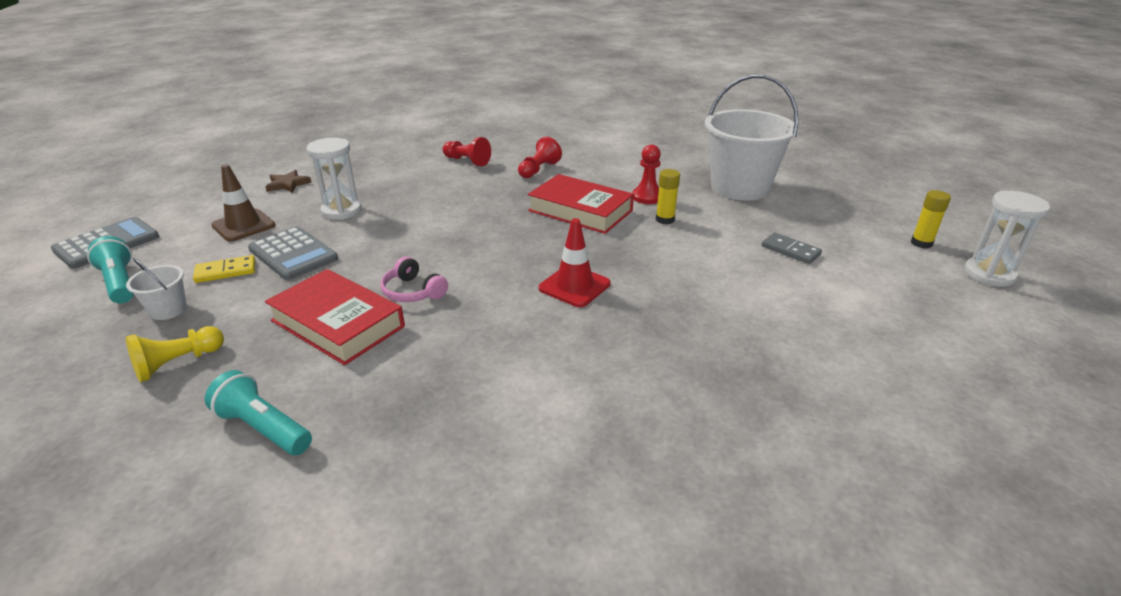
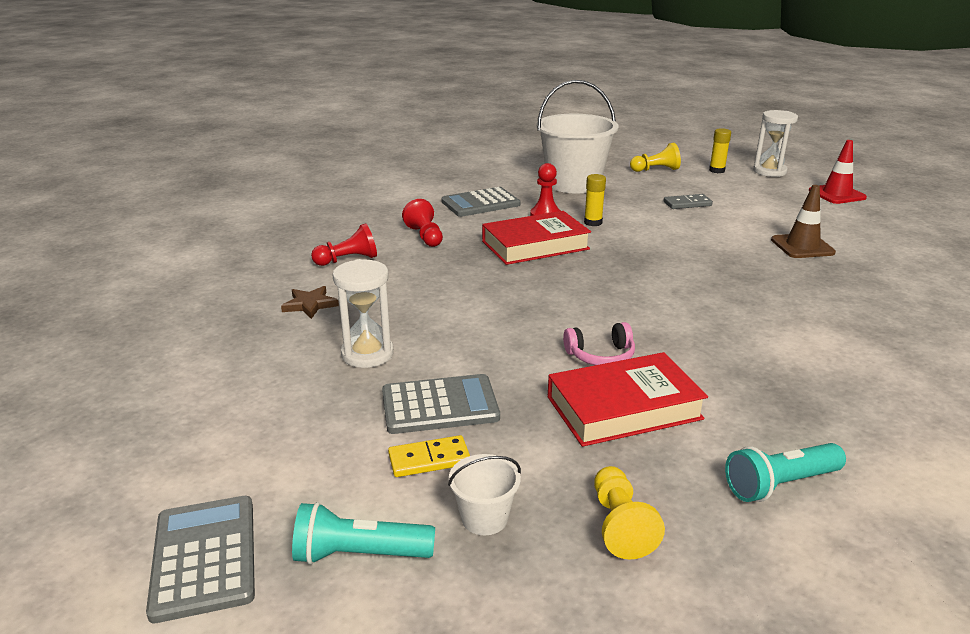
camera: 55 degrees left, 5 degrees down
(226, 271) = (429, 459): yellow domino -> yellow domino turned 60 degrees clockwise
(243, 225) = (313, 426): brown traffic cone -> brown traffic cone (802, 246)
(288, 184) = (231, 373): brown star -> brown star (310, 305)
(574, 286) = (663, 286): red traffic cone -> red traffic cone (837, 194)
(630, 167) = (480, 203): none -> grey calculator
(853, 212) = (655, 170): none -> yellow pawn

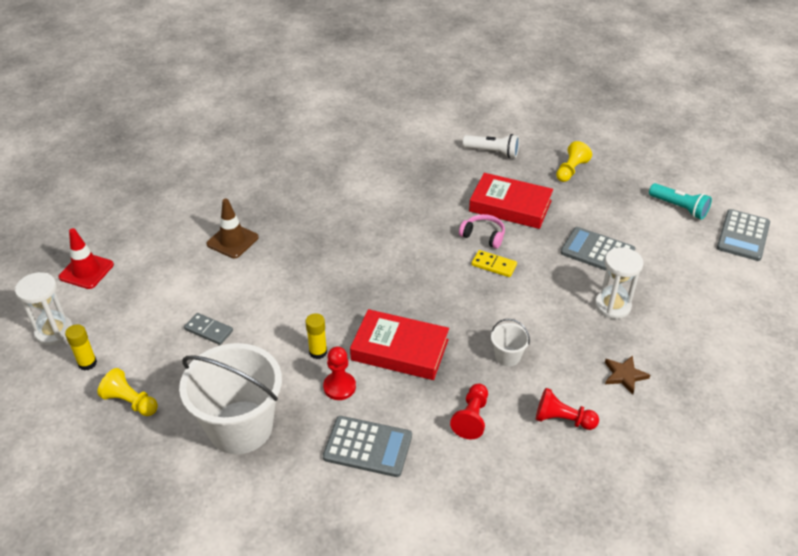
camera: 140 degrees left, 15 degrees up
(429, 459) = (624, 228): yellow domino -> yellow domino (494, 265)
(484, 518) = (620, 196): white bucket -> white bucket (507, 356)
(779, 484) = (493, 152): turquoise flashlight -> white flashlight

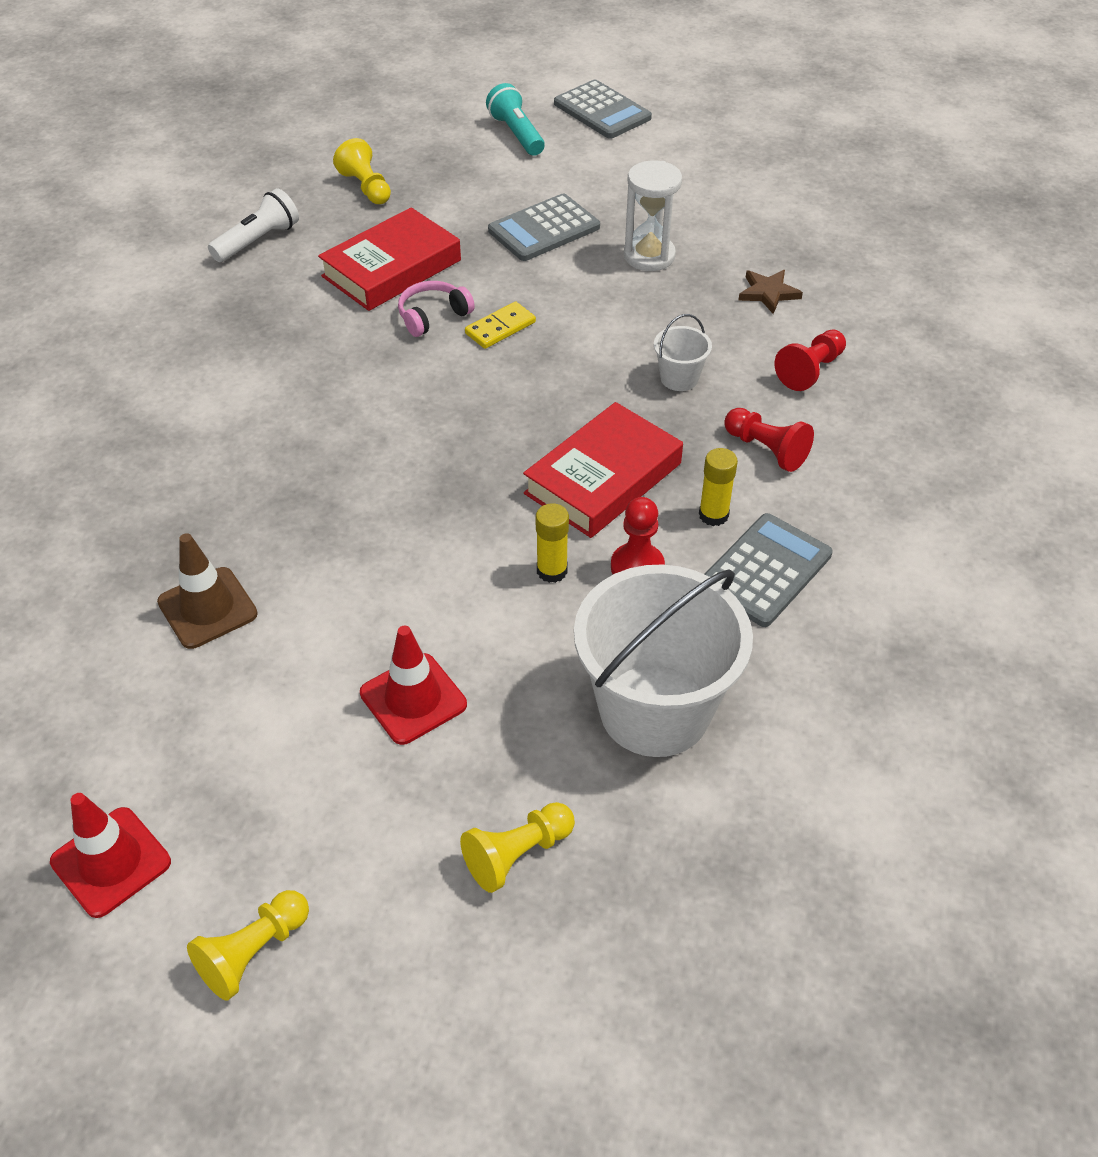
camera: 65 degrees left, 5 degrees up
(54, 332) = (253, 952): white hourglass -> yellow pawn
(87, 363) = (379, 907): yellow glue stick -> yellow glue stick (713, 515)
(209, 330) = (413, 699): grey domino -> red traffic cone
(679, 208) = (516, 134): turquoise flashlight -> turquoise flashlight turned 90 degrees counterclockwise

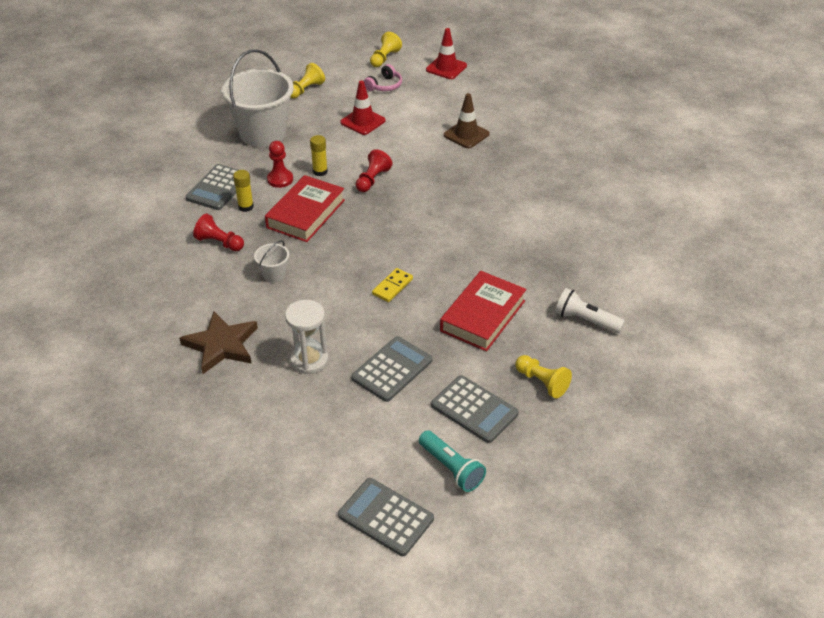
camera: 165 degrees right, 5 degrees down
(258, 241) = (585, 320): white flashlight -> white flashlight turned 90 degrees clockwise
(433, 316) = (438, 287): pink headphones -> pink headphones (384, 86)
(463, 176) = (474, 409): none -> grey calculator
(768, 293) = (221, 345): brown star -> brown star, size x1.77
(810, 370) = (193, 293): red pawn -> red pawn (372, 180)

